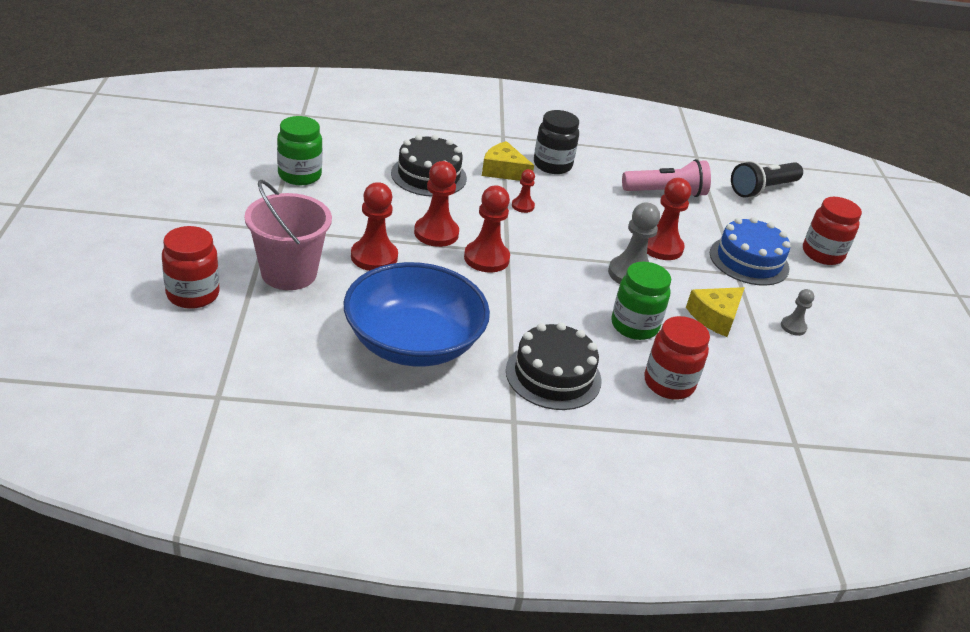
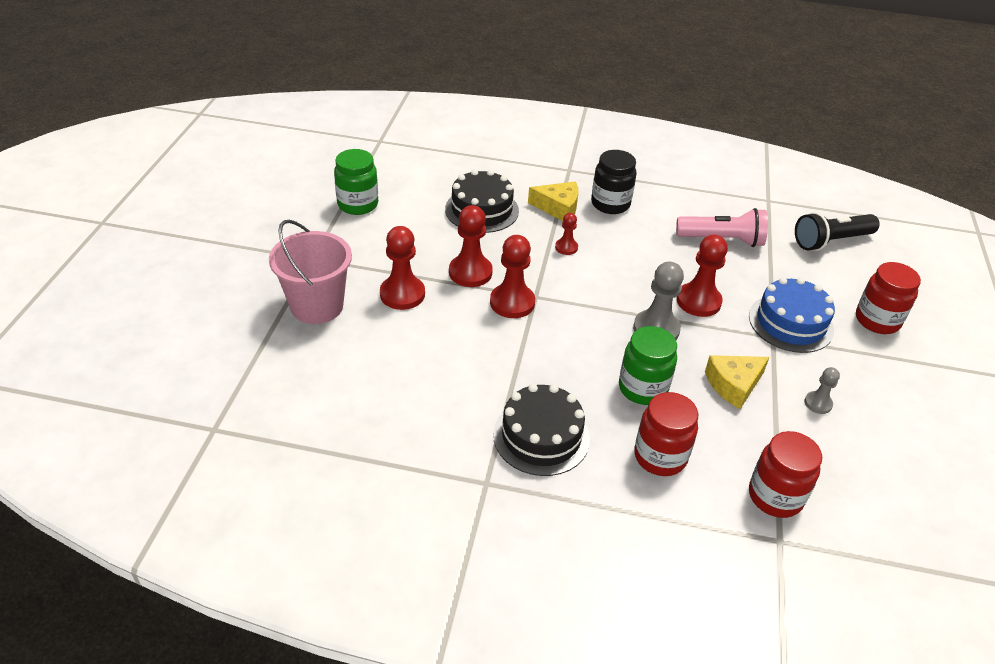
camera: 15 degrees right, 5 degrees up
(193, 294) = (223, 322): red jar -> red jar (775, 496)
(413, 342) = (413, 388): blue bowl -> none
(503, 171) = (558, 208): yellow cheese -> yellow cheese turned 150 degrees clockwise

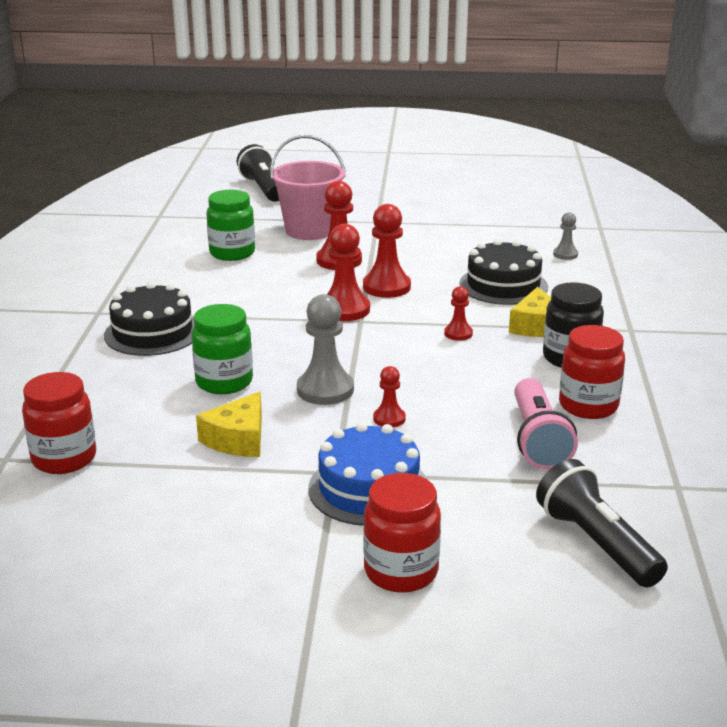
camera: 85 degrees right, 15 degrees down
(168, 331) = (263, 189): none -> black flashlight
(358, 204) = (473, 230): green jar -> green jar (232, 253)
(660, 457) = (125, 392): red jar -> red jar (588, 406)
(698, 301) = (389, 418): red pawn -> red pawn, size x0.54
(733, 385) = (238, 439): yellow cheese -> yellow cheese turned 120 degrees counterclockwise
(818, 403) = (212, 499): grey pawn -> grey pawn (565, 254)

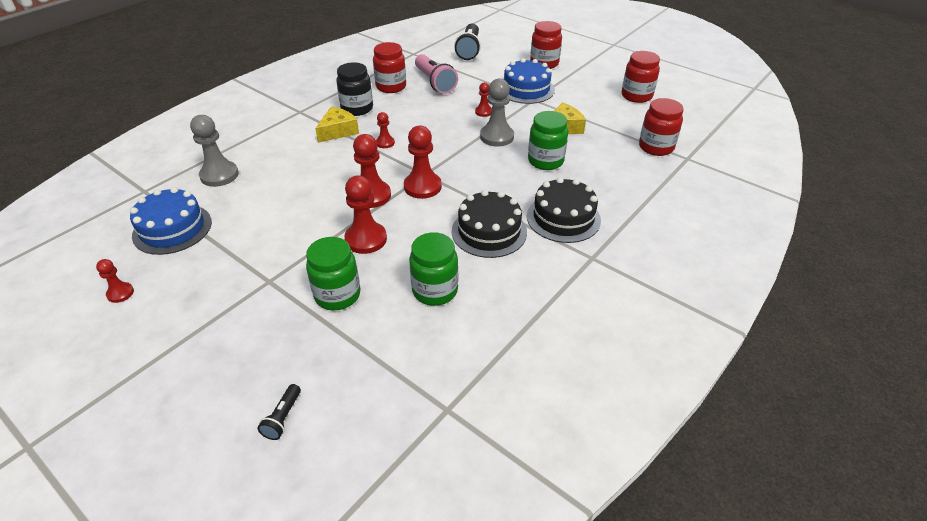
camera: 145 degrees left, 15 degrees up
(142, 558) = (636, 96): none -> red jar
(263, 189) = (283, 418): black flashlight -> black flashlight, size x0.50
(309, 230) = (337, 295): pink bucket -> green jar
(469, 190) = (120, 293): none -> red pawn
(503, 285) = (303, 166): black cake -> black cake (489, 231)
(515, 219) = (172, 229): none -> blue cake
(538, 440) = (435, 82): pink flashlight -> pink flashlight turned 120 degrees clockwise
(565, 254) = (219, 175): grey pawn -> grey pawn, size x1.84

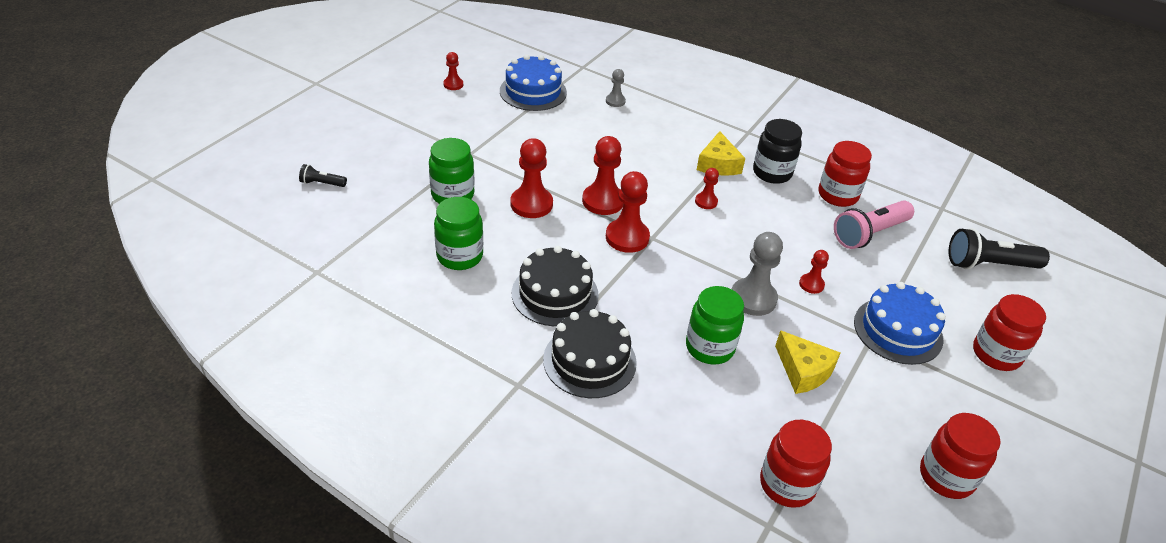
camera: 80 degrees right, 0 degrees up
(219, 175) = (615, 101): grey pawn -> grey pawn, size x0.54
(338, 131) = (718, 164): yellow cheese -> yellow cheese turned 60 degrees clockwise

